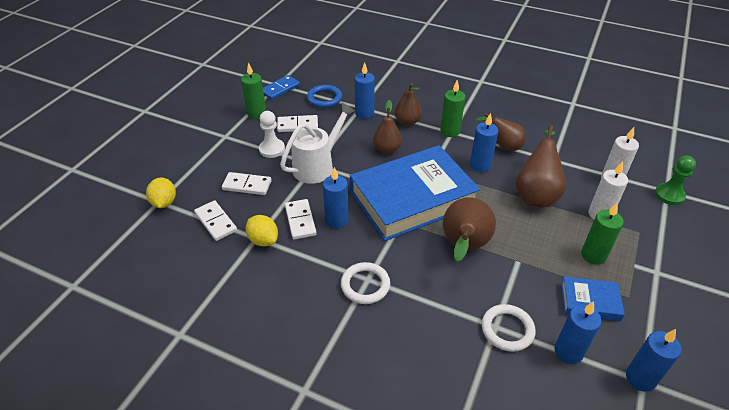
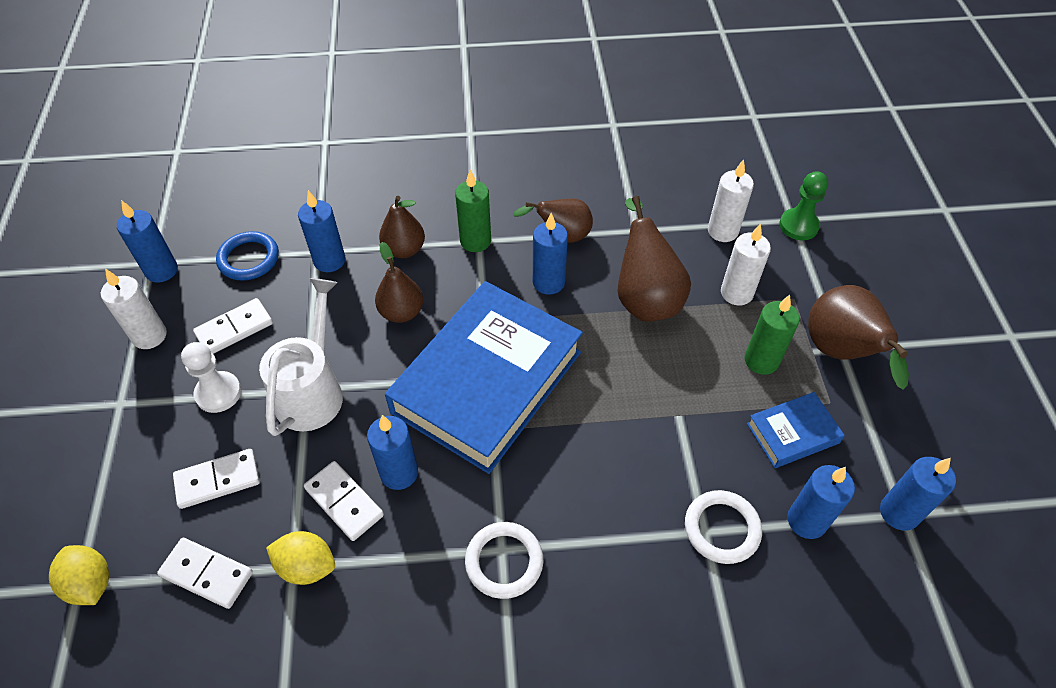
camera: 30 degrees left, 10 degrees up
(257, 114) = (149, 336): green candle -> white candle
(280, 89) = (161, 270): blue domino -> blue candle
(464, 246) = (600, 428): brown pear -> brown pear (841, 353)

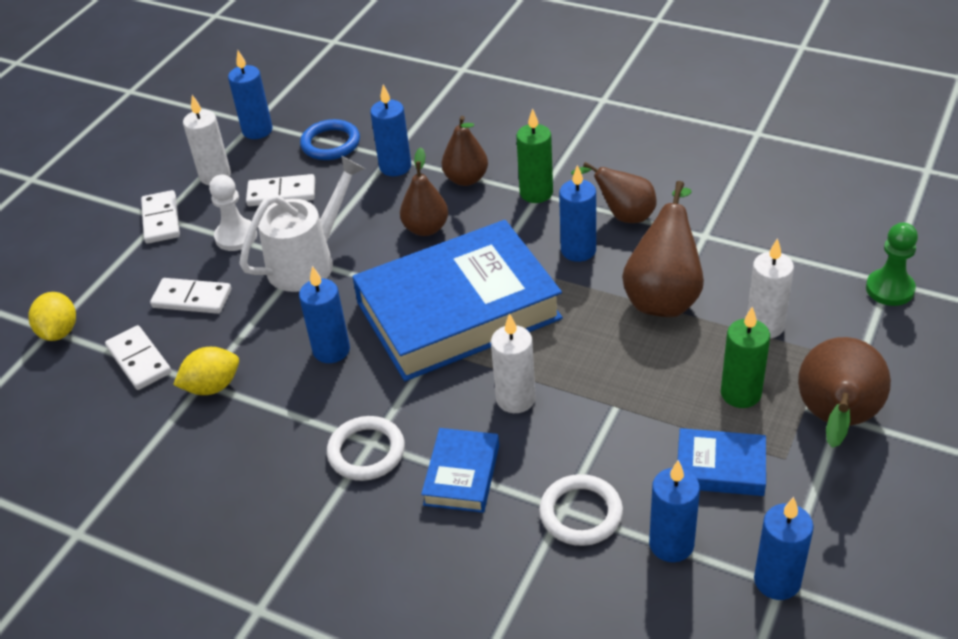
camera: 35 degrees right, 10 degrees down
(306, 566) = (212, 386): yellow lemon -> yellow lemon turned 75 degrees counterclockwise
(344, 502) = (273, 353): white domino -> white domino (161, 219)
(602, 542) = (462, 475): none -> blue book
(722, 231) = (797, 266): white candle -> white candle (515, 399)

